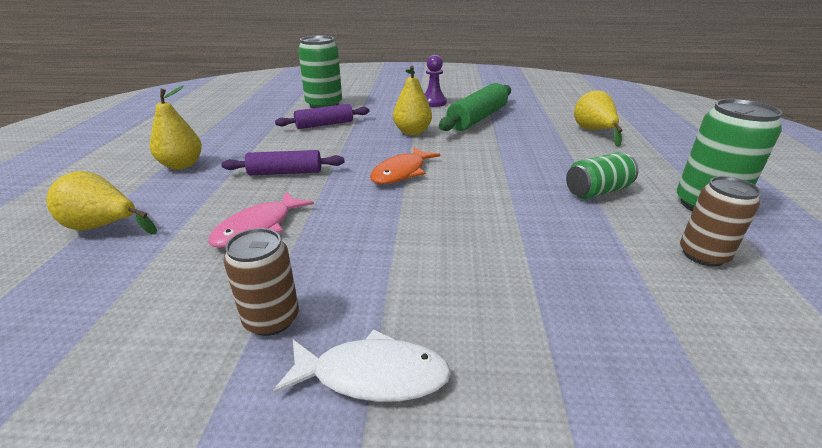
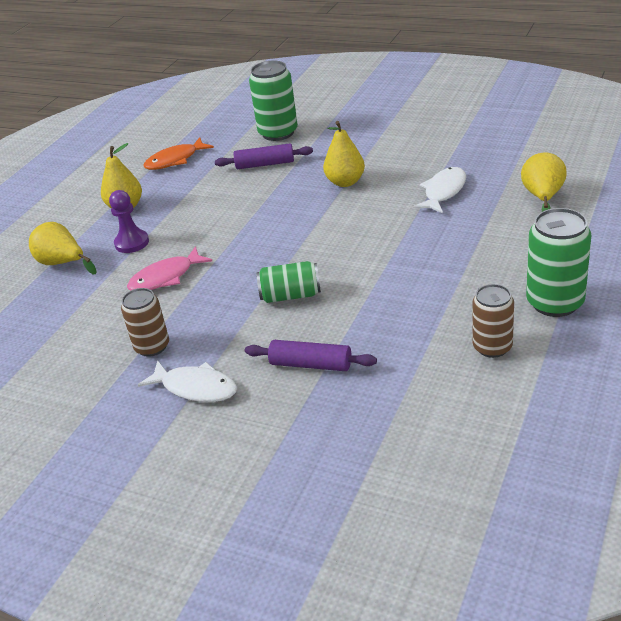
camera: 25 degrees right, 5 degrees up
(285, 172) = (205, 224): purple rolling pin -> purple rolling pin (311, 364)
(401, 172) = (303, 234): orange fish -> orange fish (175, 160)
(433, 102) = (398, 136): purple pawn -> purple pawn (132, 243)
(477, 118) = (428, 167): green rolling pin -> none
(507, 133) = (443, 191): none -> white fish
(597, 191) = (466, 275): green can -> green can (290, 295)

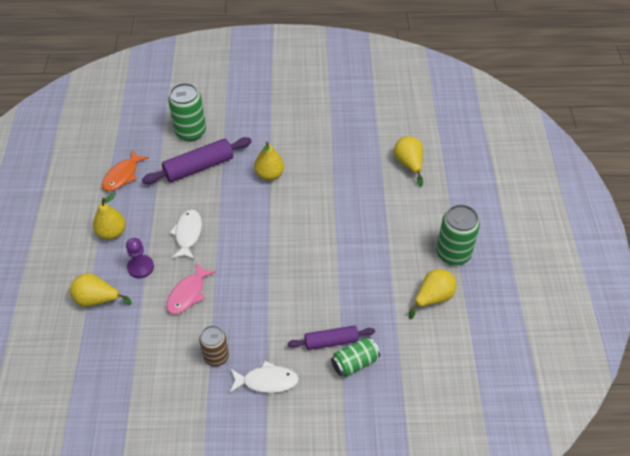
camera: 30 degrees left, 15 degrees up
(265, 164) = (199, 167): purple rolling pin -> purple rolling pin, size x1.54
(290, 295) = (287, 288): green can -> green can (354, 363)
(443, 191) = (342, 171): white fish -> white fish (188, 234)
(492, 347) = (432, 298): brown can -> yellow pear

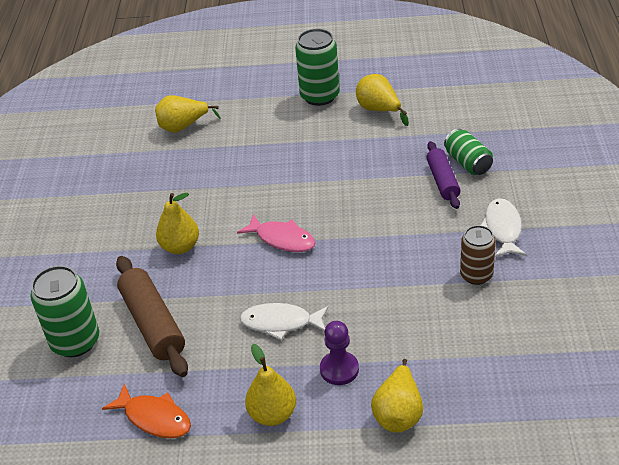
camera: 85 degrees left, 10 degrees down
(188, 294) = (383, 312): pink fish -> pink fish (282, 239)
(199, 167) = (153, 324): purple rolling pin -> brown rolling pin

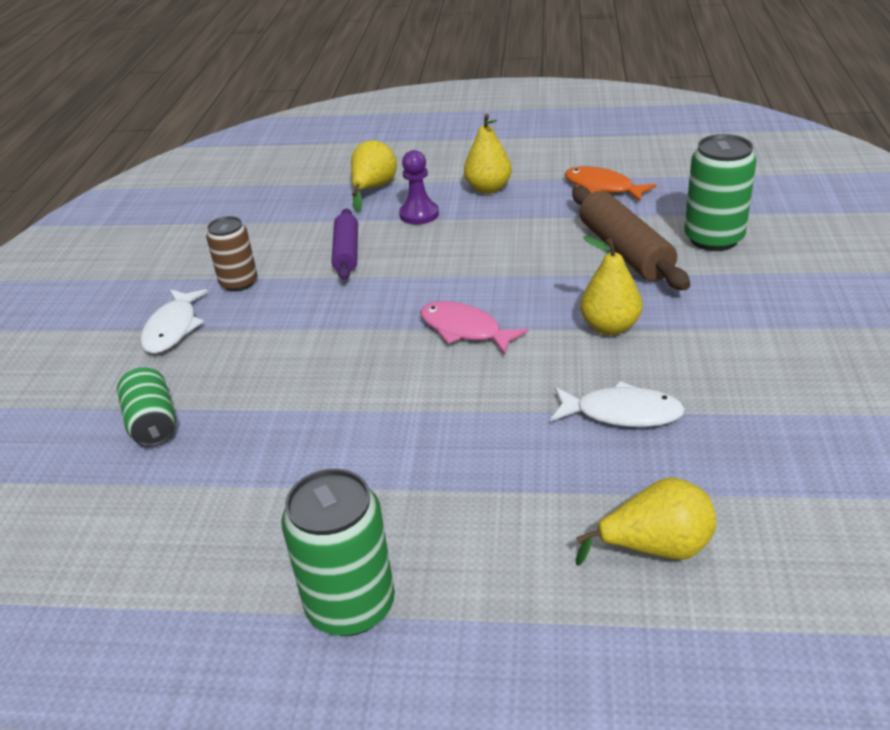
camera: 175 degrees left, 5 degrees down
(280, 323) = (475, 248): white fish -> white fish (622, 413)
(379, 110) = (241, 550): yellow pear -> none
(442, 181) = (208, 396): purple rolling pin -> purple rolling pin (346, 253)

